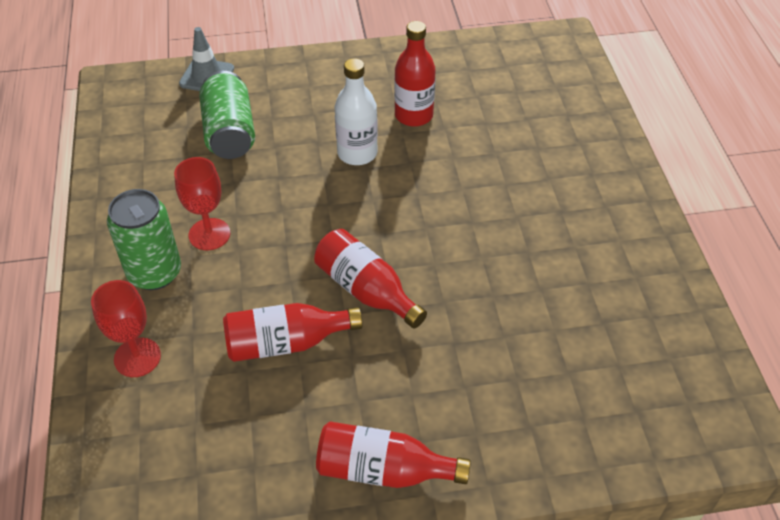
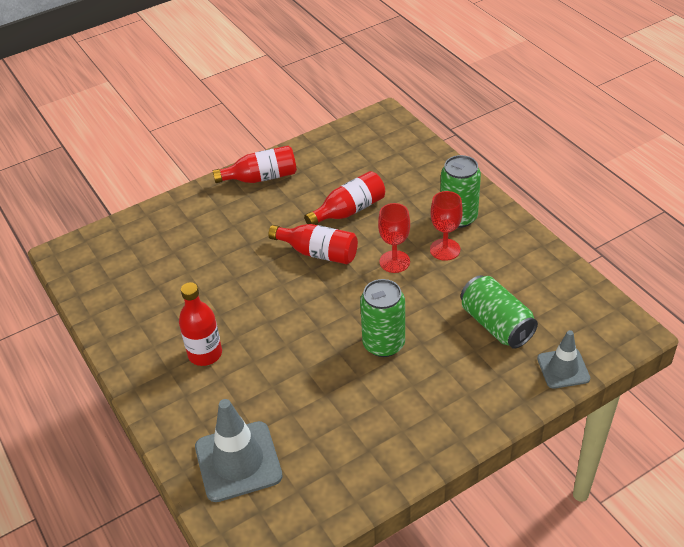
camera: 160 degrees right, 5 degrees down
(137, 357) = (427, 177): red goblet -> red goblet (394, 261)
(357, 153) = (383, 344): white bottle -> green can
(413, 115) = (357, 396): red bottle -> red bottle (205, 354)
(553, 100) = (238, 461): none -> grey traffic cone

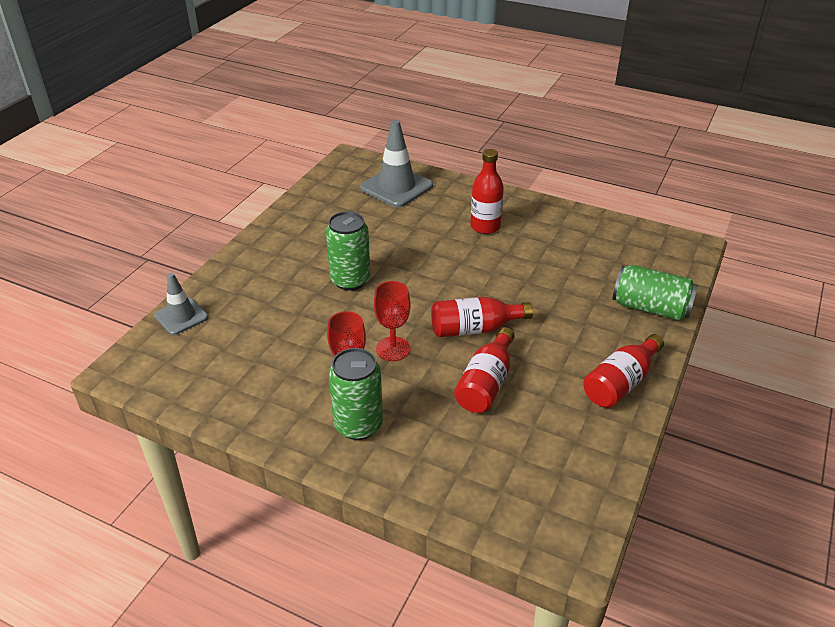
camera: 145 degrees right, 5 degrees down
(496, 324) = (258, 329): green can -> green can (650, 308)

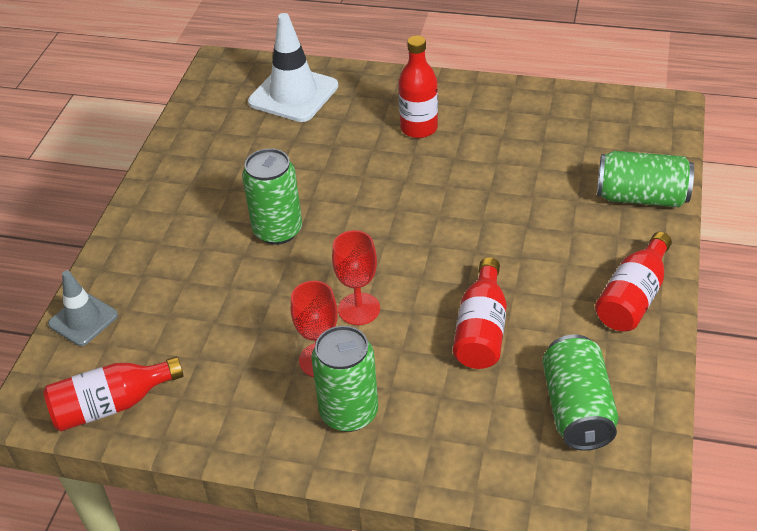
camera: 10 degrees left, 5 degrees up
(396, 187) = (293, 94): grey traffic cone -> white traffic cone
(474, 329) = (447, 264): red bottle -> red bottle (111, 405)
(546, 460) = (577, 409): none -> green can

